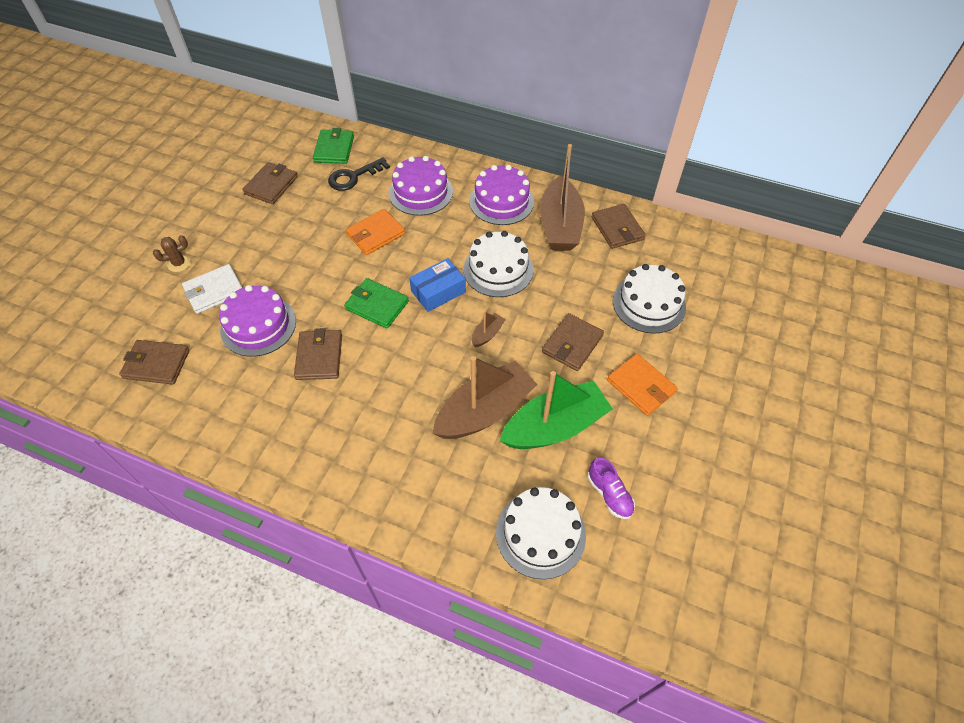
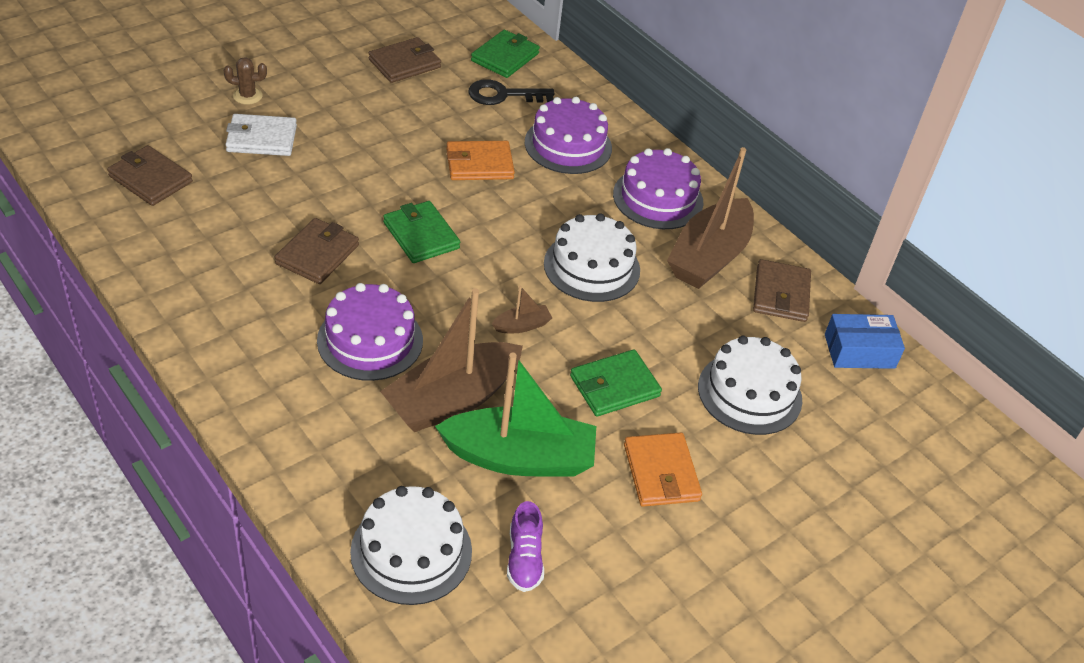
camera: 25 degrees right, 10 degrees down
(258, 325) = (279, 193): purple cake -> purple cake (370, 340)
(438, 291) = (502, 255): blue box -> blue box (859, 351)
(484, 411) = (452, 399): brown boat -> brown boat turned 150 degrees clockwise
(572, 344) = (614, 386): brown wallet -> green wallet

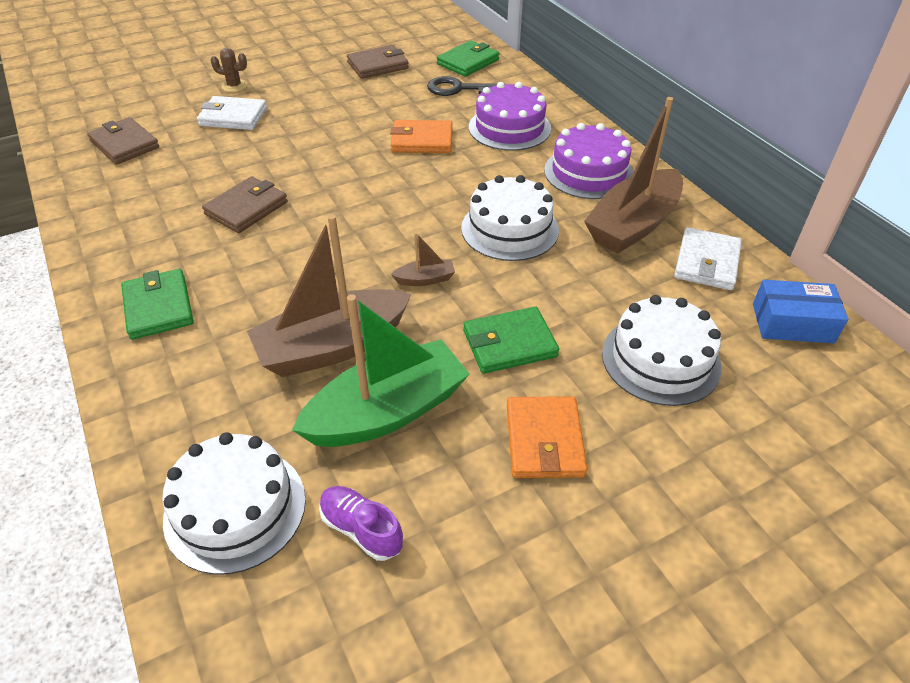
camera: 15 degrees right, 0 degrees up
(370, 340) = (268, 285): purple cake -> none
(421, 235) = (349, 196): green wallet -> green wallet (158, 307)
(519, 457) = (387, 412): green boat -> green boat turned 45 degrees counterclockwise
(524, 559) = (361, 529): purple shoe -> purple shoe turned 120 degrees clockwise
(781, 294) = (707, 262): brown wallet -> white wallet

